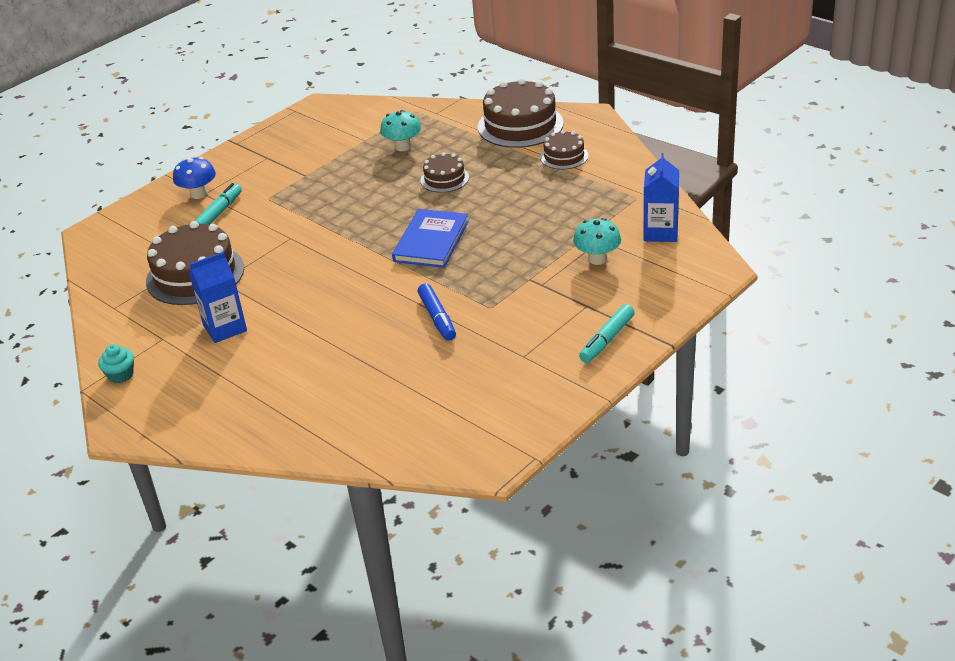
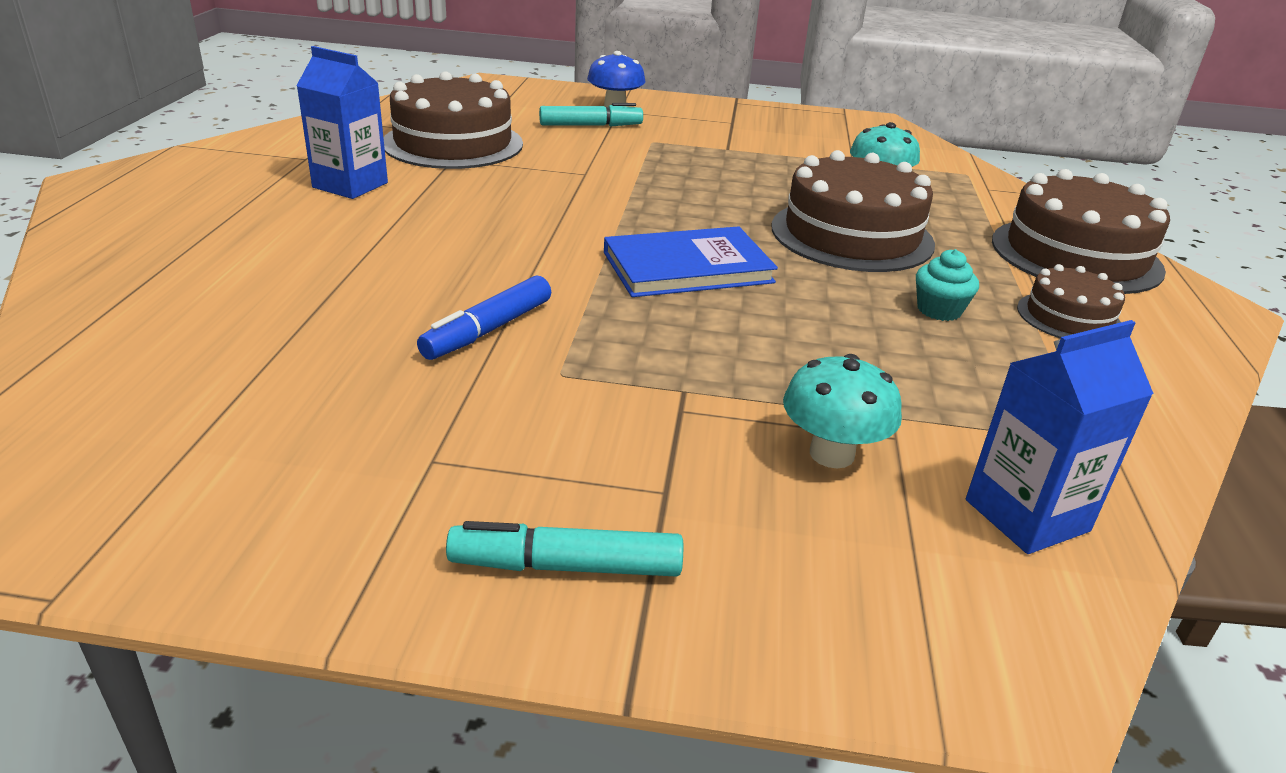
camera: 50 degrees right, 5 degrees down
(121, 375) = (215, 155): turquoise cupcake -> turquoise cupcake (939, 310)
(444, 179) = (852, 235): brown cake -> brown cake, size x1.86

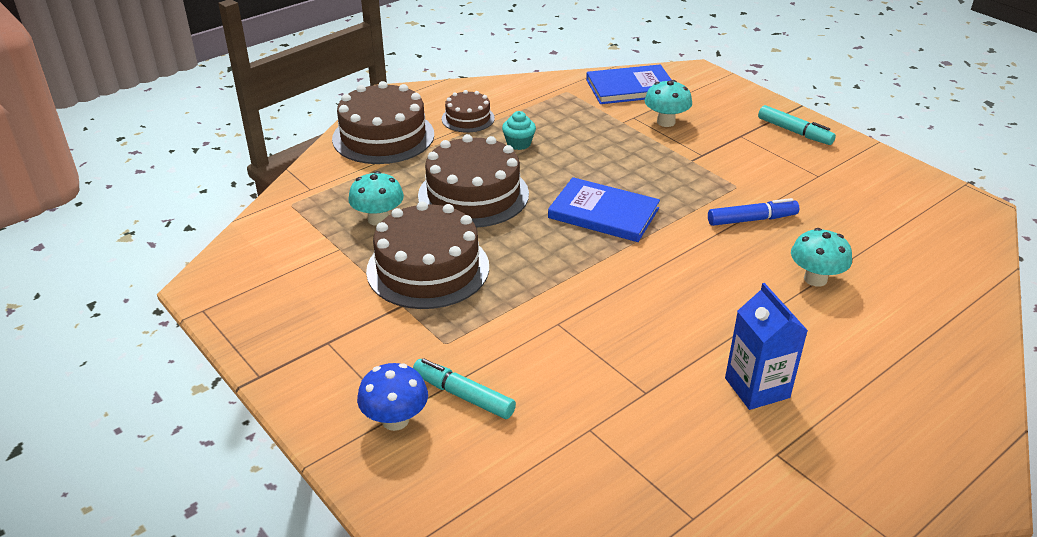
camera: 135 degrees left, 5 degrees up
(339, 287) = (815, 279): none -> turquoise mushroom
(453, 143) = (623, 420): brown cake -> brown cake (428, 268)
(1026, 515) = (630, 88): blue carton -> blue book

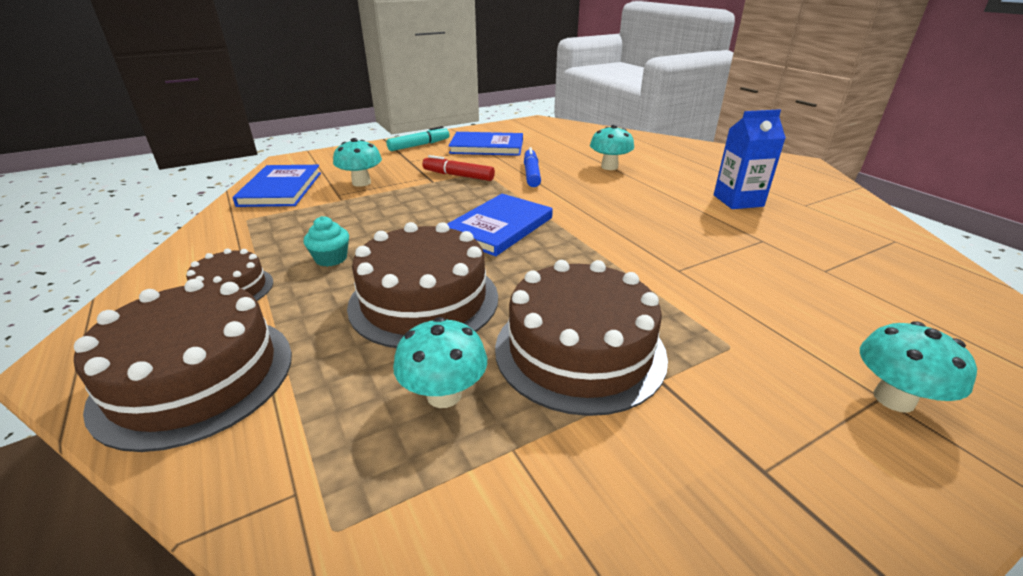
camera: 80 degrees left, 5 degrees down
(395, 420) = (894, 399): blue mushroom -> turquoise mushroom
(463, 395) = (818, 339): turquoise marker -> none
(716, 172) = (458, 176): none -> red marker
(824, 178) = (487, 147): none -> blue book

